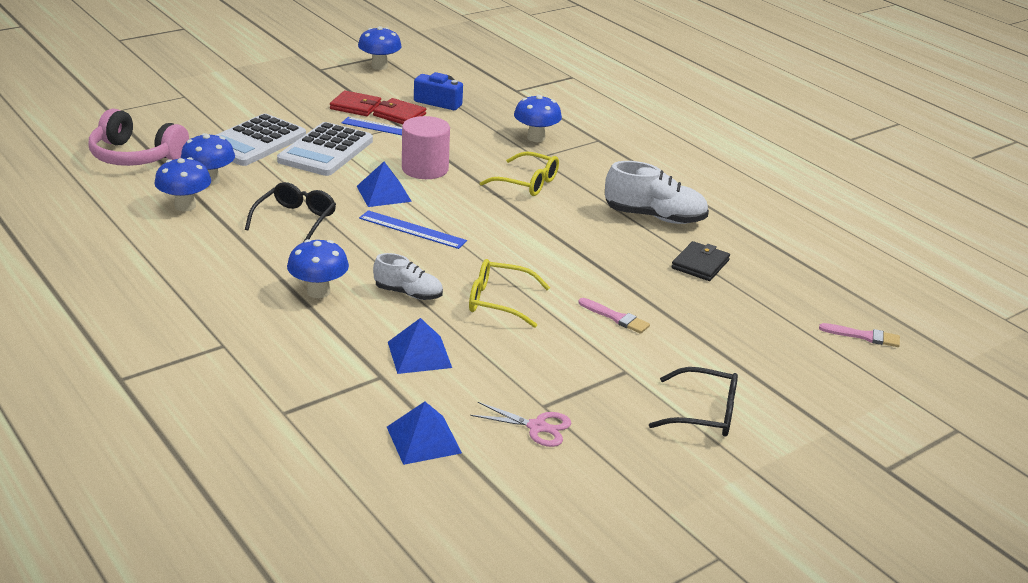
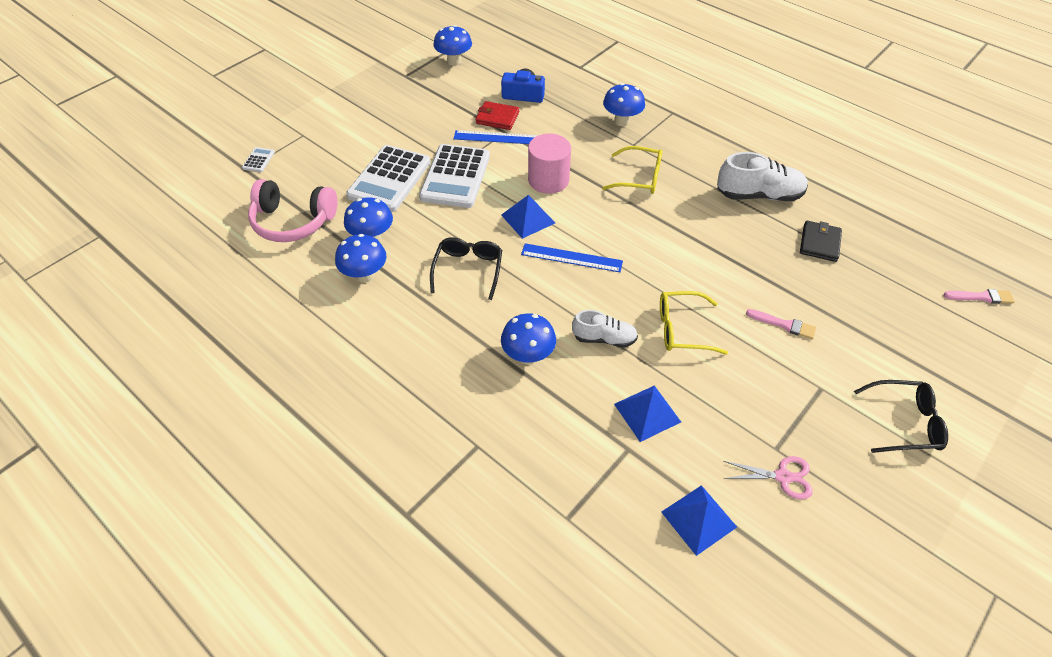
camera: 10 degrees left, 20 degrees up
(128, 107) = (258, 160): none -> white calculator
(355, 106) = (456, 115): red wallet -> none

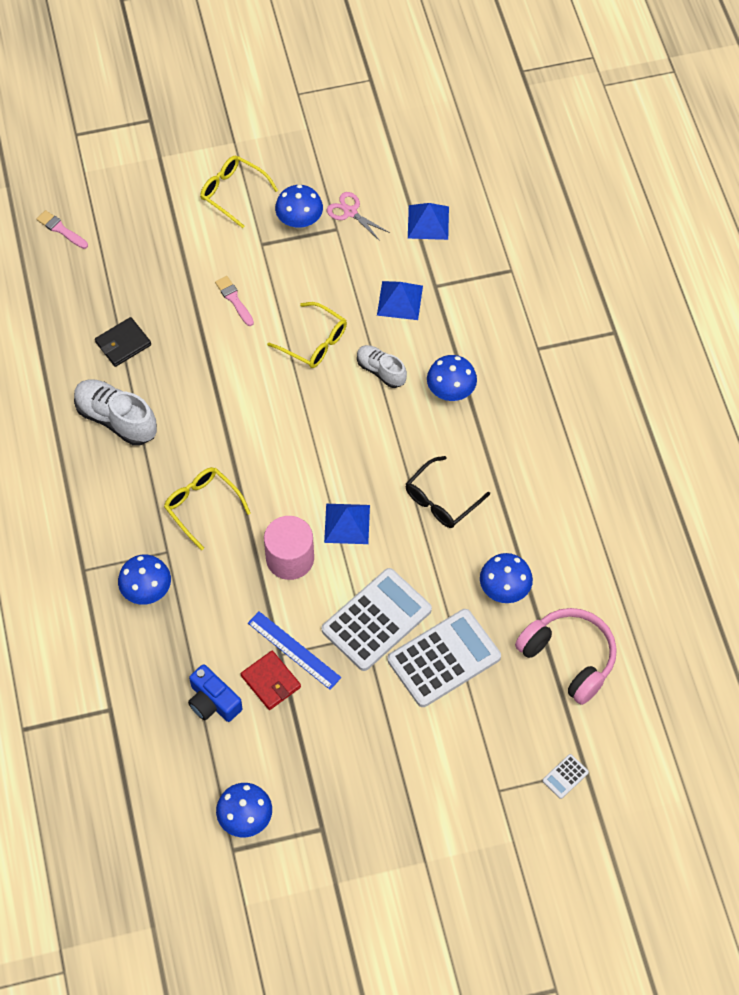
camera: 145 degrees left, 10 degrees up
(365, 275) = (535, 549): blue mushroom -> blue mushroom (299, 222)
(571, 258) = (343, 458): blue ruler -> none
(904, 422) = (233, 193): black glasses -> yellow glasses

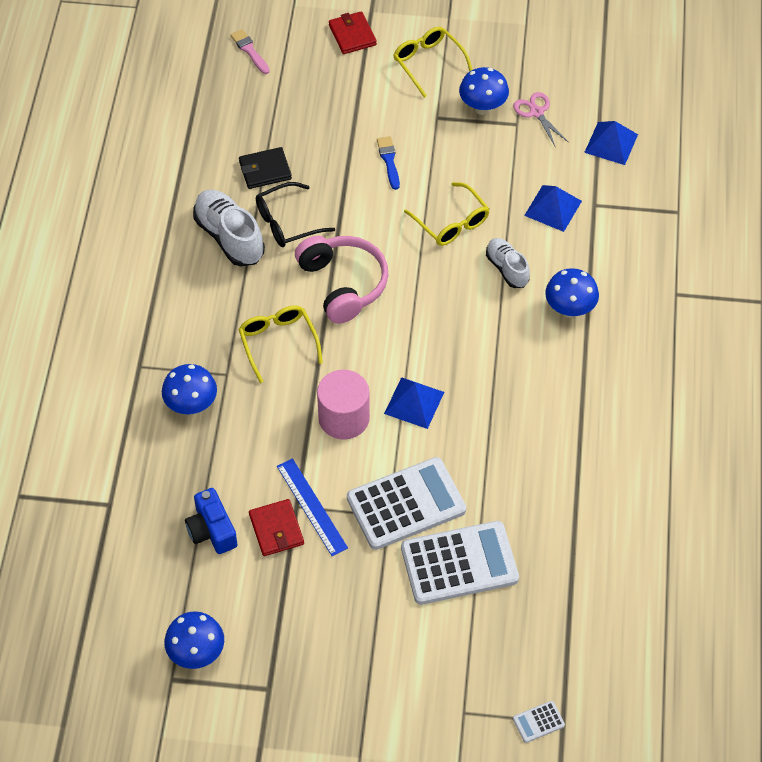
camera: 20 degrees right, 5 degrees down
(151, 185) = (352, 35): none -> red wallet
(234, 299) = (389, 160): pink brush -> blue brush
(441, 500) = (518, 409): black glasses -> black glasses (287, 222)
(504, 590) = (548, 517): blue mushroom -> none
(569, 658) = (589, 605): pink headphones -> pink headphones (343, 284)

